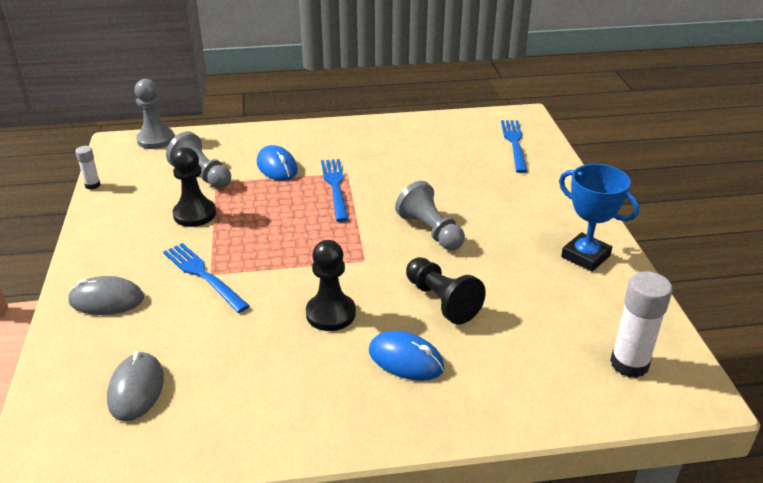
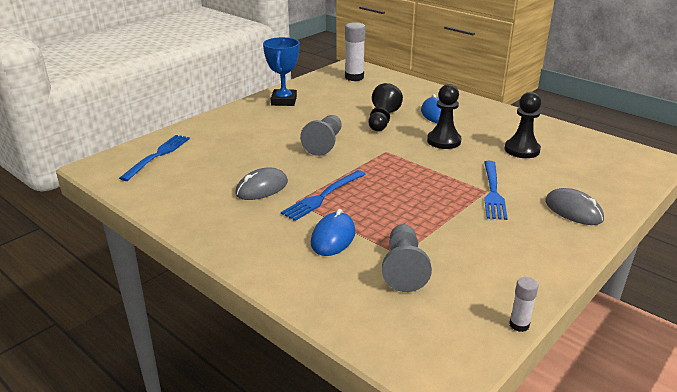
camera: 130 degrees left, 5 degrees down
(136, 389) = (583, 162): grey mouse -> grey mouse (262, 188)
(156, 140) = (394, 352): grey pawn -> none
(195, 214) = (452, 235): black pawn -> black pawn (522, 150)
(514, 143) = (158, 155): blue fork -> blue fork turned 150 degrees clockwise

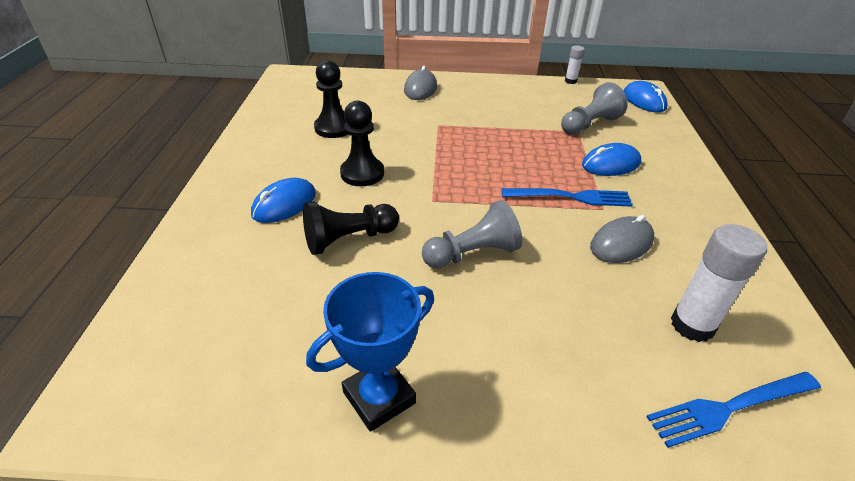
camera: 130 degrees left, 10 degrees up
(262, 188) = (621, 243): grey mouse -> grey mouse turned 45 degrees counterclockwise
(354, 77) = (169, 365): white glue stick -> white glue stick (692, 325)
(411, 351) = (644, 101): none -> blue mouse
(493, 192) = (437, 121): blue fork -> none

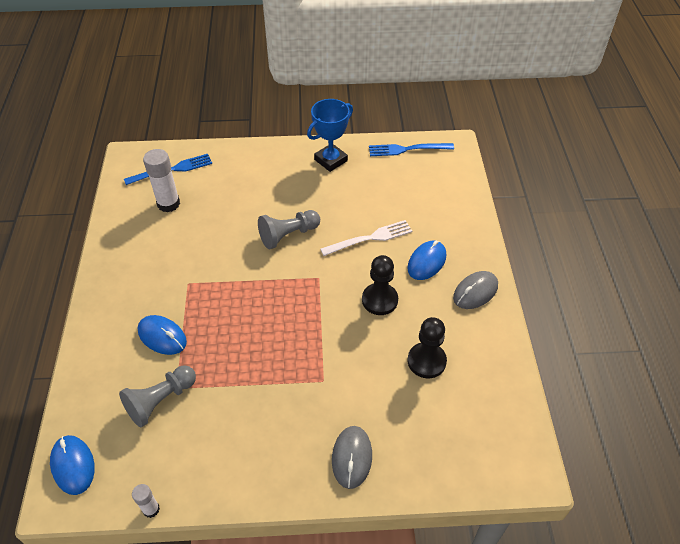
camera: 175 degrees right, 10 degrees up
(348, 239) = (370, 238): black pawn -> white fork
(572, 197) = (209, 292): blue fork -> blue fork (406, 149)
(610, 164) = (162, 336): blue mouse -> blue mouse turned 60 degrees clockwise
(621, 243) = (186, 253): grey mouse -> grey mouse (475, 292)

